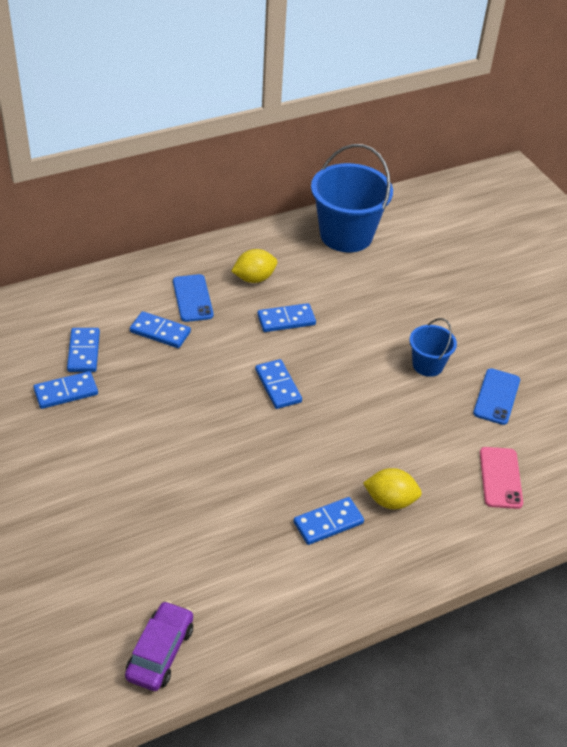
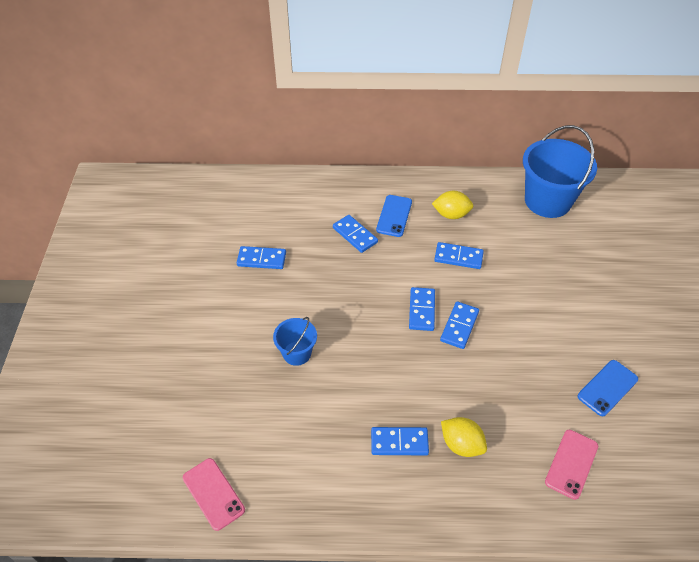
camera: 30 degrees right, 5 degrees up
(83, 352) = (291, 232): blue domino -> blue domino (459, 326)
(160, 652) = (213, 494): purple car -> pink phone
(427, 365) = (559, 337): blue bucket -> blue bucket (297, 353)

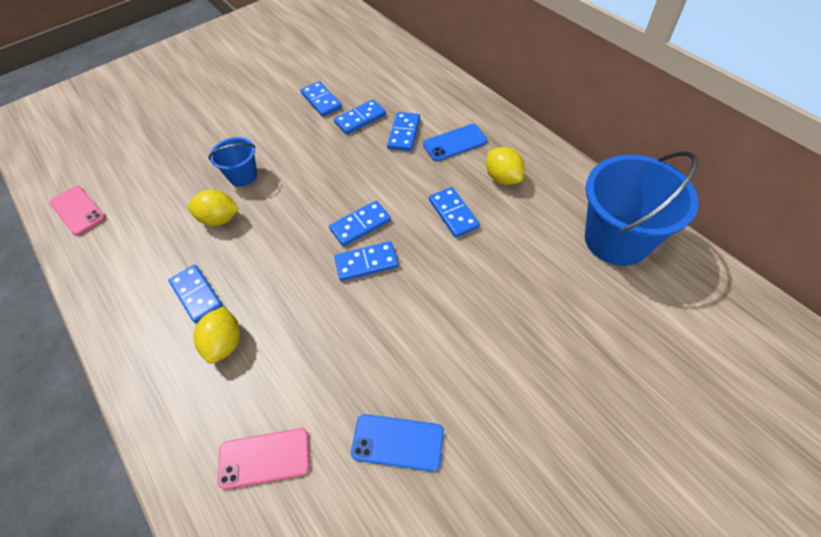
camera: 55 degrees right, 5 degrees up
(213, 494) = (78, 210): pink phone -> pink phone turned 60 degrees counterclockwise
(311, 249) = (360, 119): none -> blue domino
(332, 392) = (219, 219): none -> yellow lemon

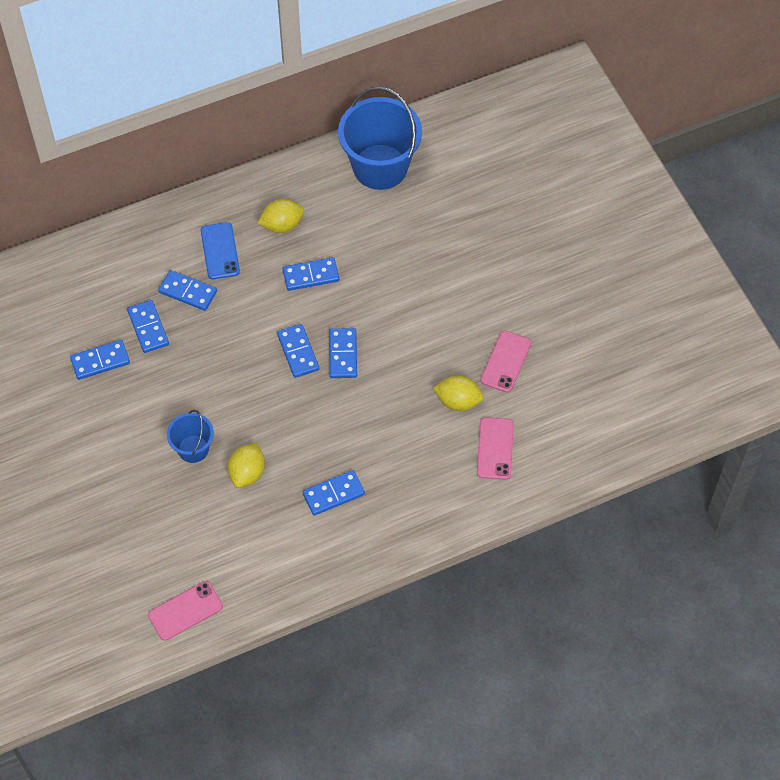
camera: 80 degrees left, 5 degrees up
(225, 343) = (391, 472): yellow lemon -> yellow lemon (458, 401)
(397, 442) = (506, 362): blue phone -> pink phone

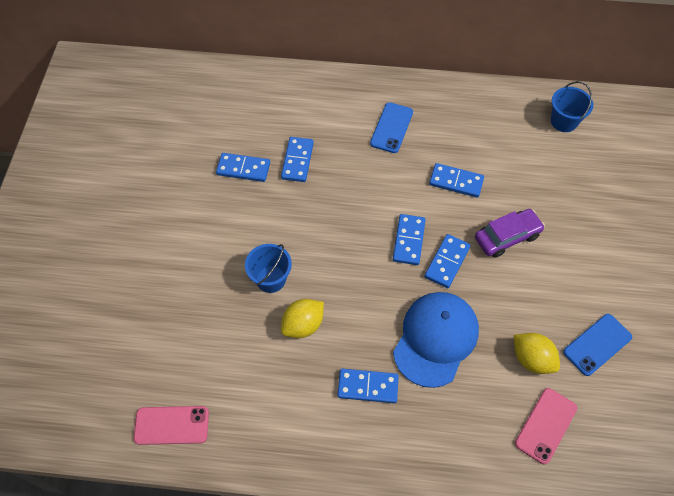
camera: 30 degrees right, 0 degrees up
(188, 292) = (346, 147): blue domino -> none
(282, 225) = (454, 130): yellow lemon -> none
(369, 426) = (435, 339): none -> blue cap
(380, 167) = (563, 121): blue bucket -> blue bucket, size x0.52
(384, 305) = (507, 237): none -> purple car
(506, 362) = (597, 344): pink phone -> blue phone

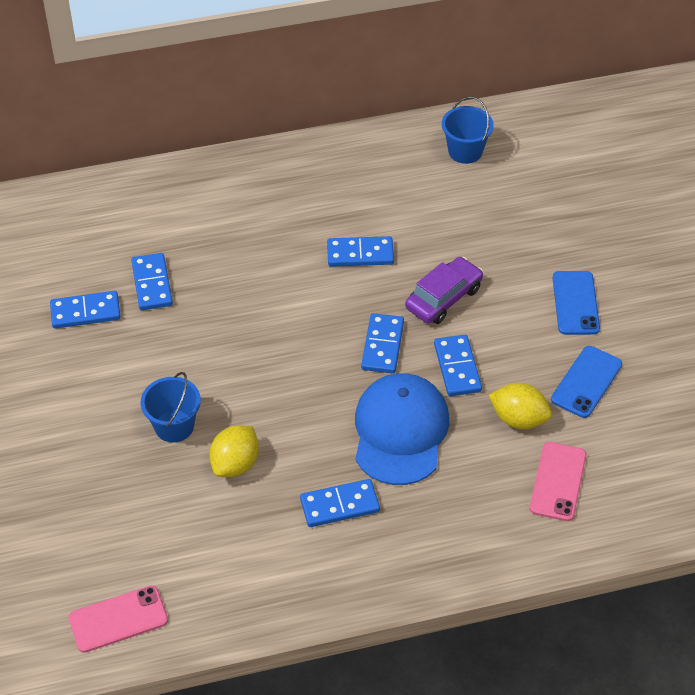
camera: 20 degrees left, 10 degrees down
(391, 128) = (257, 214): blue phone -> blue phone (575, 303)
(408, 240) = (327, 335): blue domino -> blue domino (457, 367)

